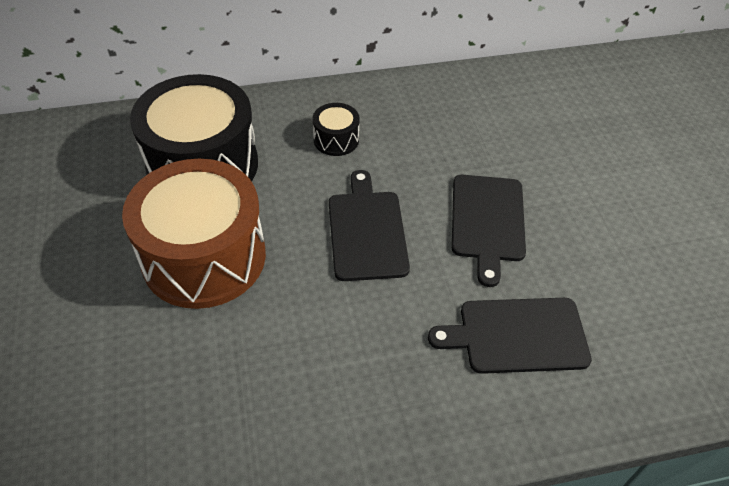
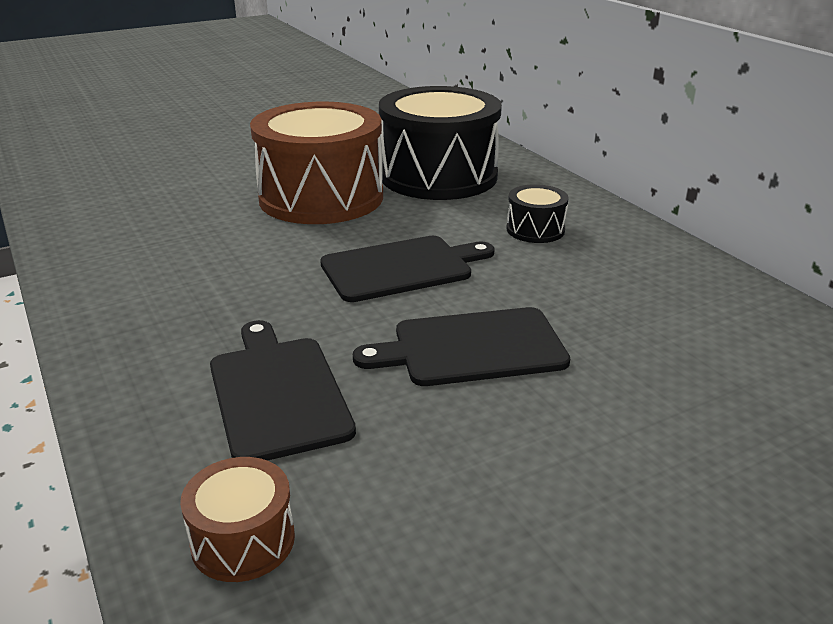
camera: 75 degrees right, 20 degrees down
(654, 370) = (243, 540): none -> brown drum

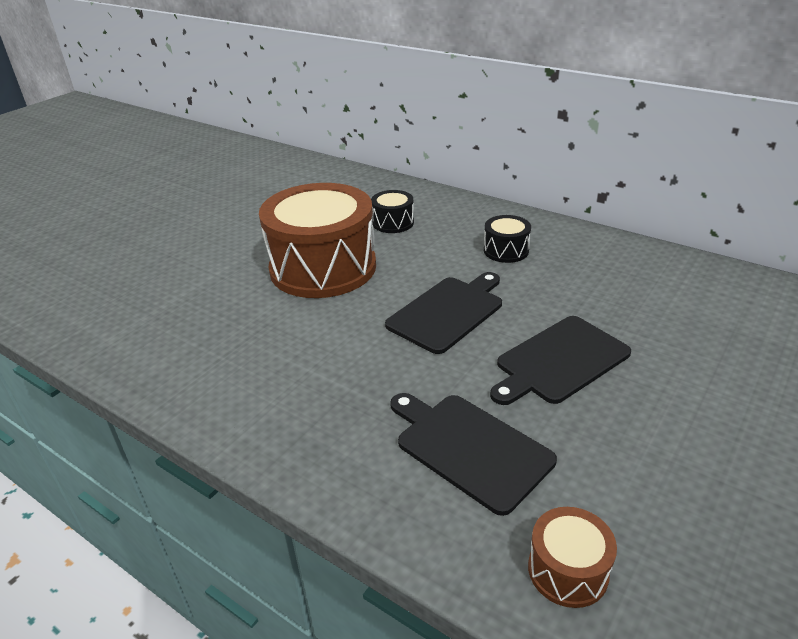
camera: 25 degrees left, 5 degrees up
(438, 176) = (393, 223): black drum -> black drum, size x0.43

